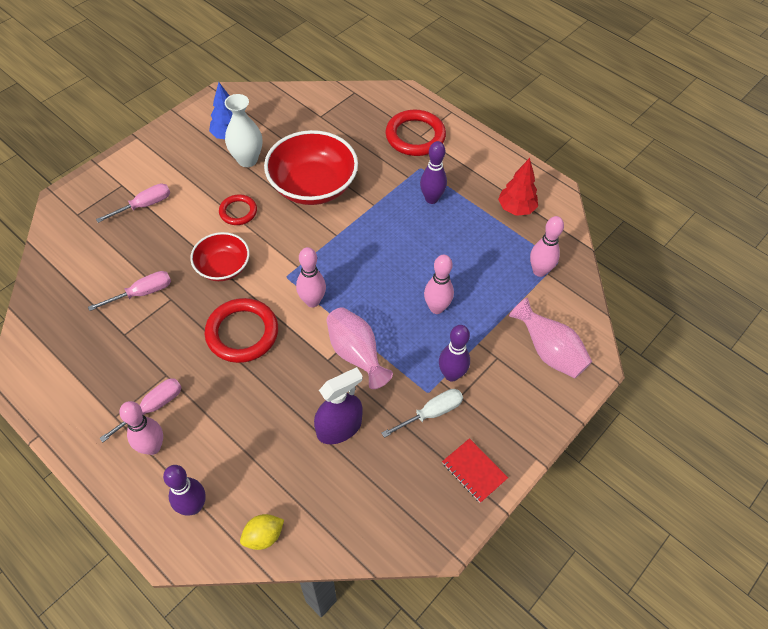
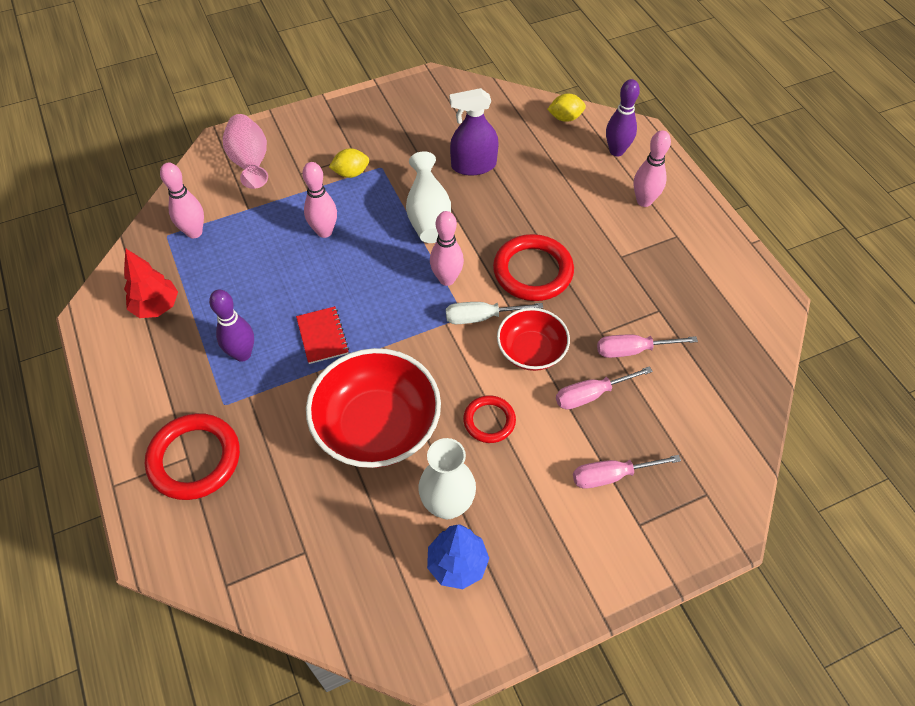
camera: 155 degrees left, 0 degrees up
(153, 407) = (638, 232): pink screwdriver -> pink screwdriver (590, 395)
(356, 354) = (428, 216): pink vase -> white vase
(432, 413) = (387, 152): white screwdriver -> white screwdriver (480, 317)
(451, 374) = (351, 173): purple bowling pin -> yellow lemon
(474, 471) = (380, 106): red notebook -> red notebook (322, 336)

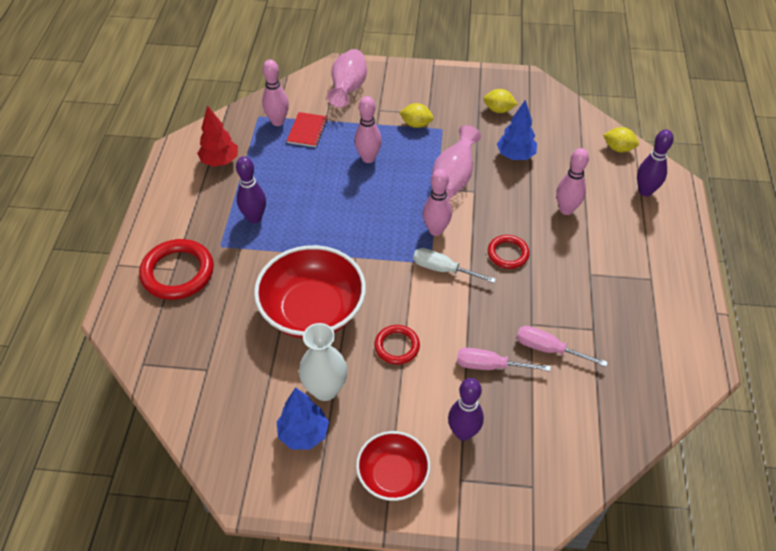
camera: 30 degrees right, 5 degrees down
(322, 336) = (317, 230): red notebook -> red notebook (307, 131)
(425, 123) = (498, 110): none -> yellow lemon
(428, 216) = (453, 179): white vase -> pink vase
(473, 165) = (515, 156): purple spray bottle -> blue tree
(531, 351) = (465, 311): red bowl -> red bowl (393, 475)
(533, 271) = (508, 254): red ring -> red ring, size x0.58
(611, 476) = (463, 433): pink screwdriver -> purple bowling pin
(644, 201) = (641, 240): pink bowling pin -> pink bowling pin (566, 210)

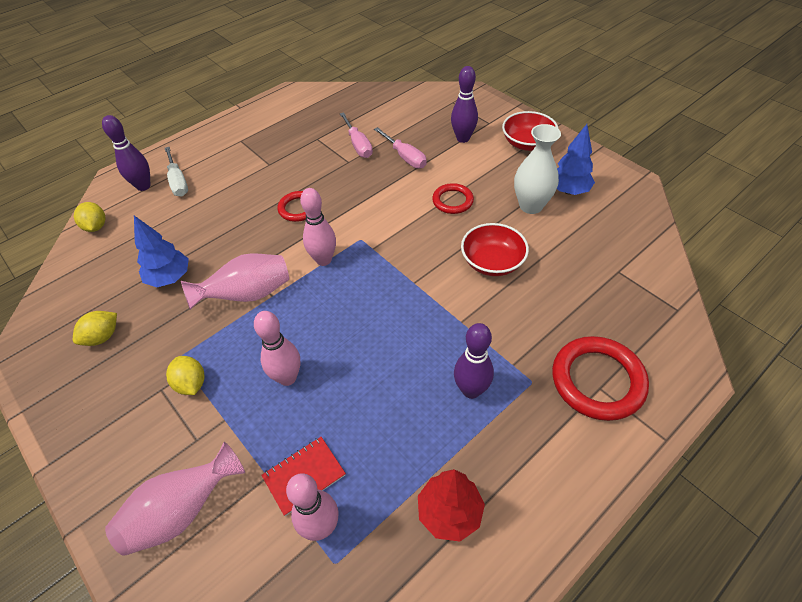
camera: 135 degrees left, 0 degrees up
(312, 310) = (492, 262): red bowl -> red bowl, size x0.59
(442, 269) = (358, 228): white screwdriver -> white screwdriver (178, 182)
(498, 110) = (102, 337): yellow lemon -> yellow lemon turned 75 degrees clockwise
(566, 210) = (212, 210): pink bowling pin -> none

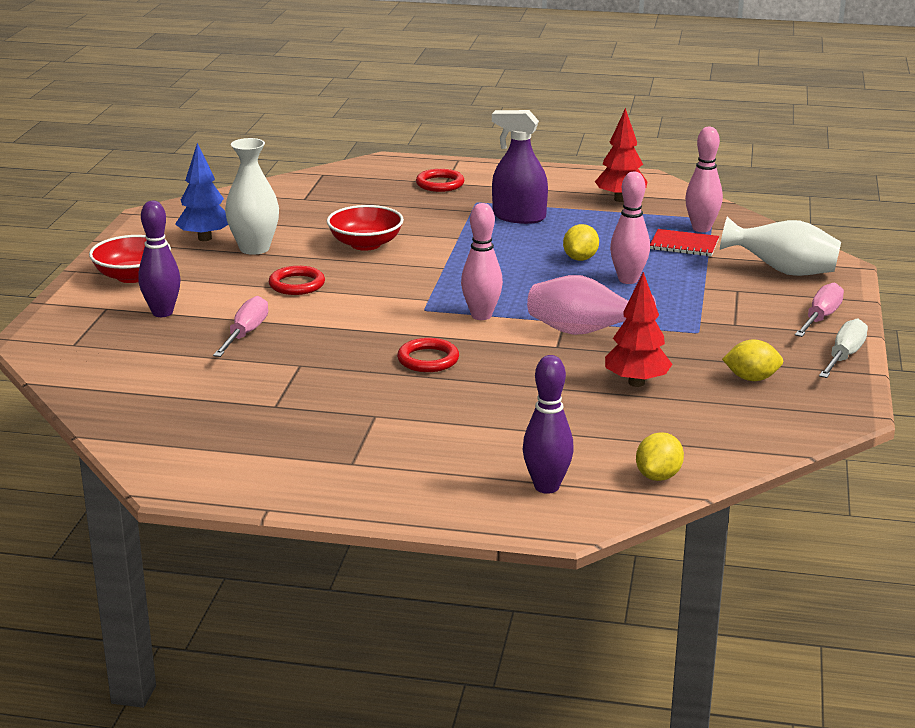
camera: 130 degrees left, 25 degrees down
(170, 278) = (636, 383): blue tree -> red tree
(178, 182) = (500, 464): white screwdriver -> white screwdriver (844, 356)
(182, 511) = (783, 271): pink vase -> white vase
(191, 384) = (706, 314): yellow lemon -> yellow lemon (580, 258)
(358, 145) = (255, 371): pink screwdriver -> pink screwdriver (821, 317)
(471, 390) = (519, 217): purple bowling pin -> purple spray bottle
(597, 380) = (440, 184): red ring -> red ring, size x0.58

